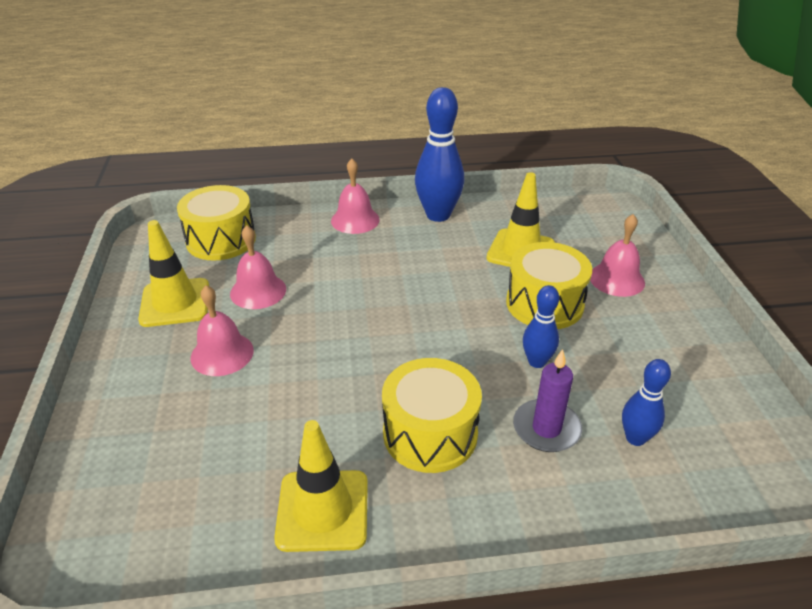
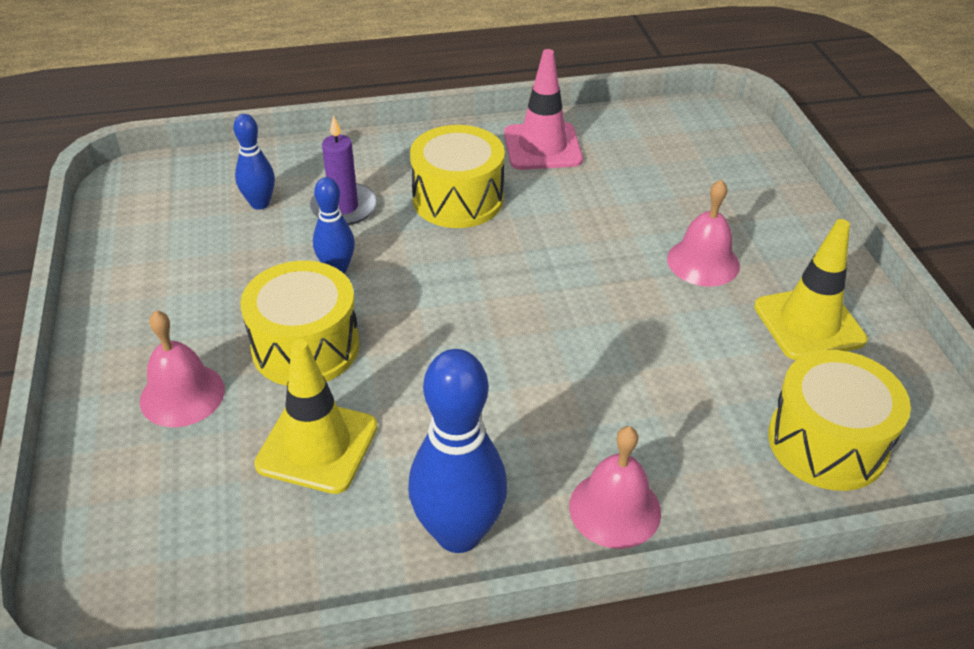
camera: 175 degrees right, 5 degrees up
(258, 291) = (709, 347): pink bell -> none
(323, 510) = (542, 147): yellow traffic cone -> pink traffic cone

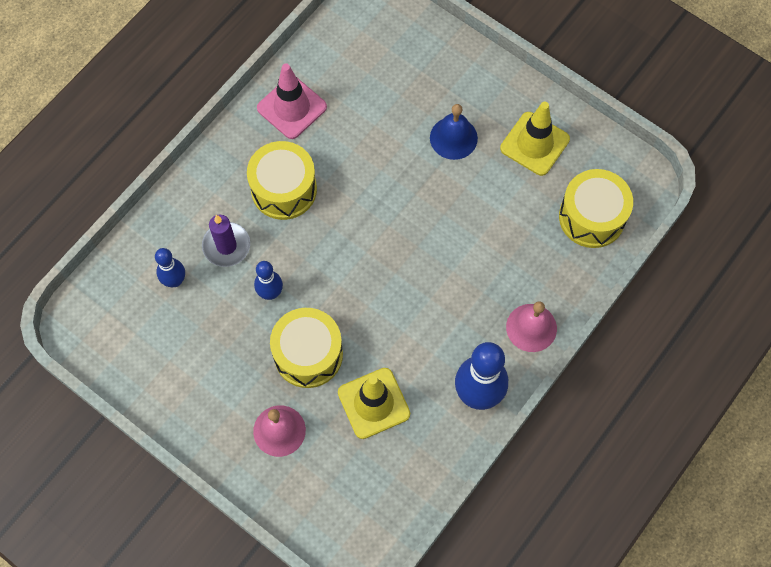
camera: 40 degrees left, 25 degrees up
(703, 262) = (453, 138): pink bell -> blue bell

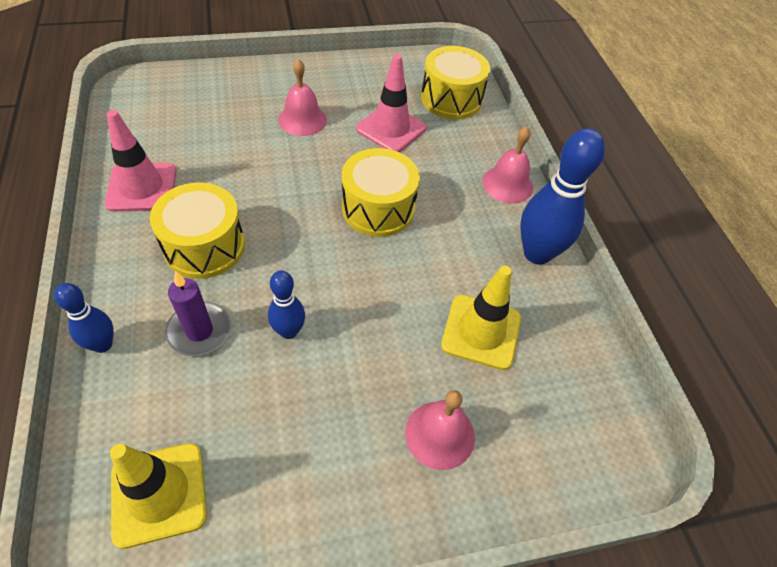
camera: 55 degrees left, 15 degrees down
(174, 281) = (177, 407): blue bowling pin -> blue bowling pin (102, 344)
(308, 354) = (383, 347): yellow drum -> yellow drum (378, 208)
(453, 138) = (302, 119): blue bell -> pink bell
(508, 203) = (391, 128): none -> pink traffic cone
(534, 144) = (362, 87): yellow traffic cone -> yellow traffic cone (159, 494)

